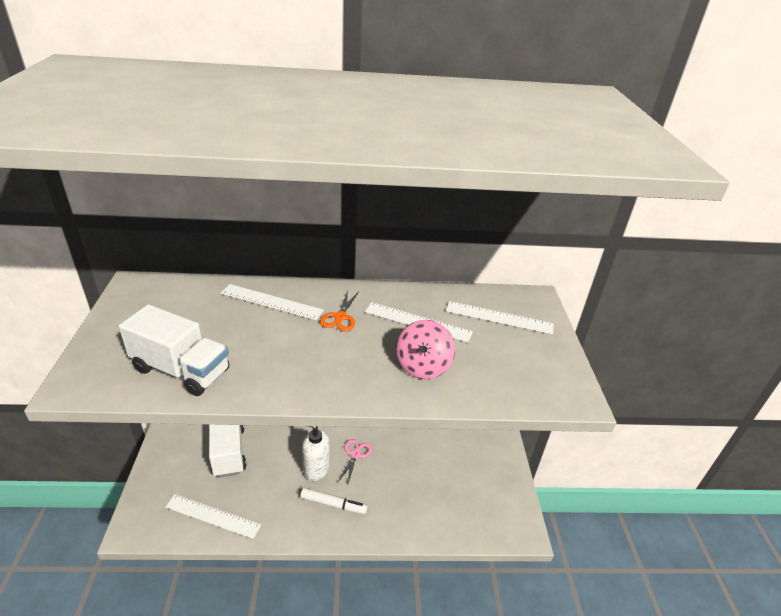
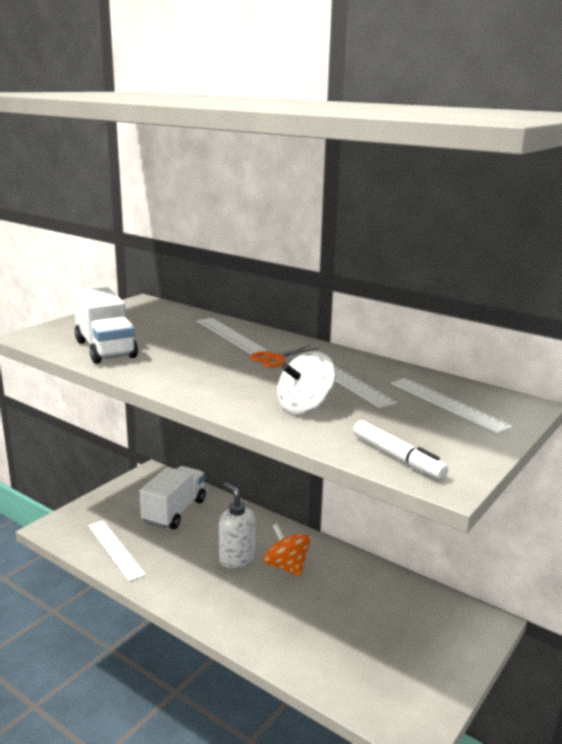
camera: 40 degrees right, 15 degrees down
(333, 504) = (224, 593): white marker -> white marker (397, 457)
(355, 455) = (286, 566): pink scissors -> orange spinning top
(422, 366) = (304, 407): pink spinning top -> white spinning top

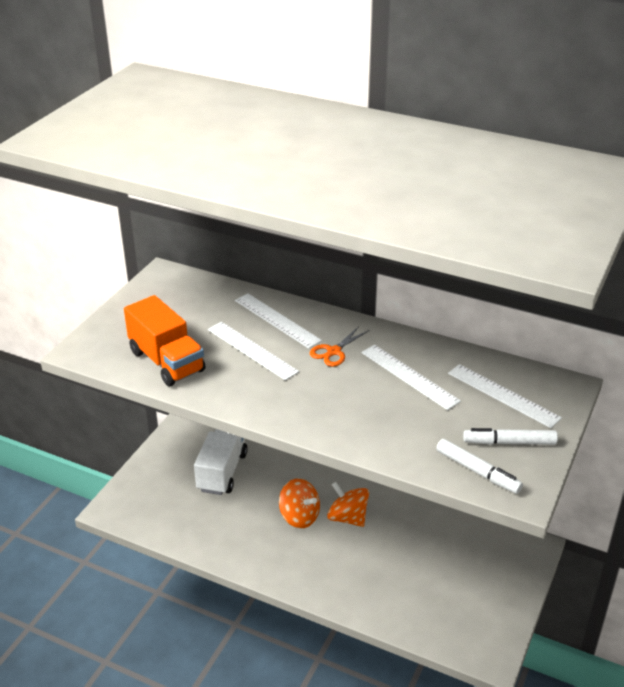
camera: 10 degrees left, 15 degrees up
(105, 349) = (166, 361): white truck -> orange truck
(115, 549) = (181, 524): white ruler -> white ruler (252, 350)
(236, 559) = (299, 516): white soap dispenser -> orange spinning top
(304, 407) = (383, 419): white spinning top -> none
(443, 439) = (509, 442): none -> white marker

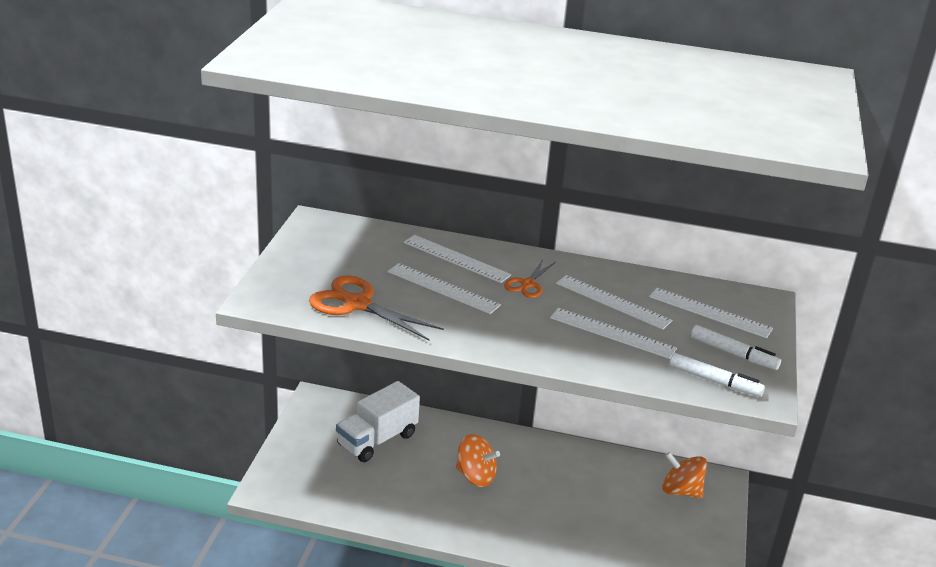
camera: 15 degrees left, 5 degrees down
(166, 361) = (357, 304): orange truck -> orange scissors
(222, 471) = (377, 440): white truck -> white truck turned 135 degrees counterclockwise
(347, 517) = (526, 472): orange spinning top -> orange spinning top (681, 491)
(395, 410) = (612, 333): none -> white ruler
(509, 442) = (733, 353): white marker -> white marker turned 135 degrees counterclockwise

